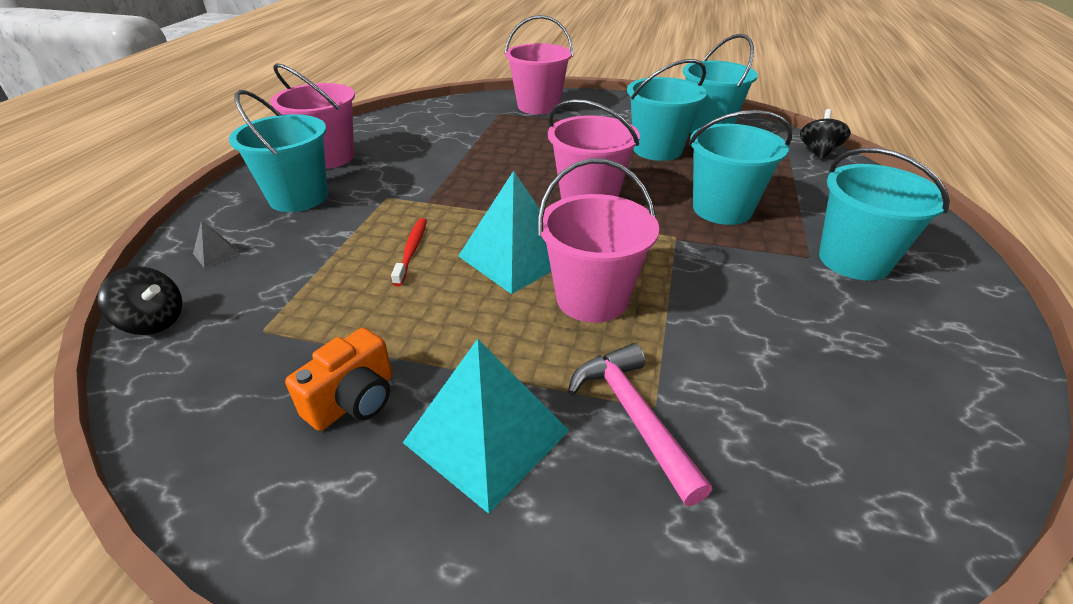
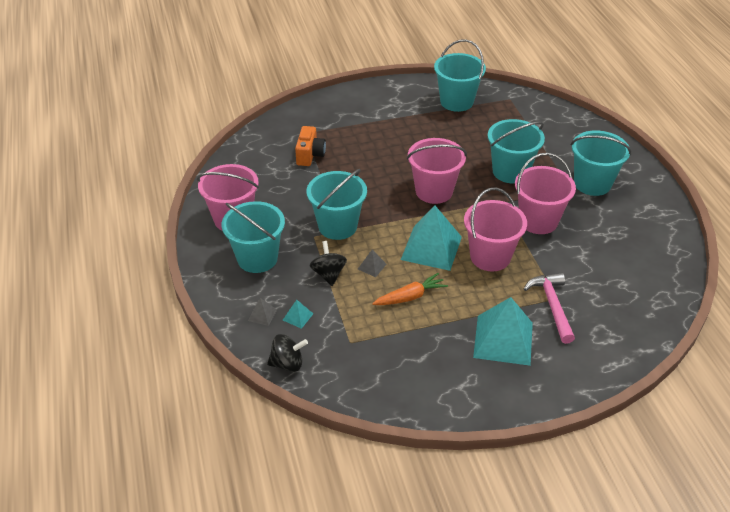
camera: 30 degrees left, 5 degrees up
(249, 271) = (298, 316): none -> turquoise pyramid
(354, 400) = (434, 352): orange camera -> orange camera (310, 155)
(412, 250) = (372, 266): red toothbrush -> grey pyramid
(416, 305) = (410, 296): none -> orange carrot
(538, 106) = (326, 116): pink bucket -> pink bucket (538, 221)
(633, 416) = (552, 306): pink hammer -> pink hammer turned 45 degrees clockwise
(657, 150) = (440, 134): turquoise bucket -> turquoise bucket (337, 226)
(818, 152) = (533, 102): black spinning top -> black spinning top (328, 274)

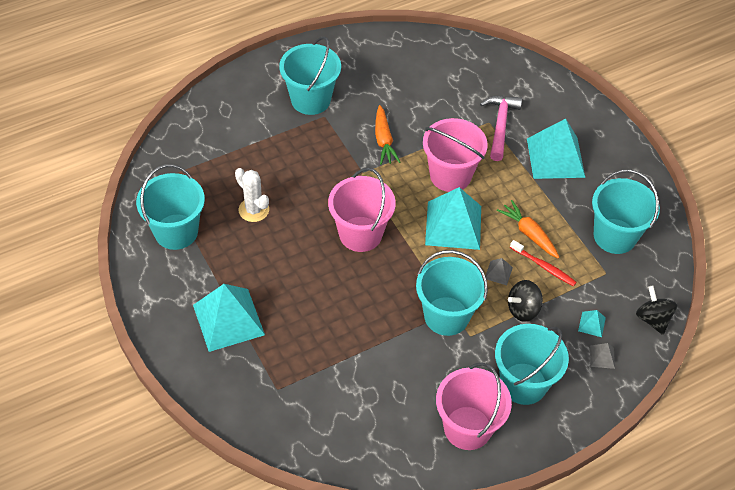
camera: 105 degrees left, 10 degrees up
(310, 155) = (323, 373): orange camera -> none
(370, 298) = (544, 266): none -> red toothbrush
(371, 117) = (228, 319): none -> turquoise pyramid
(470, 139) = (253, 210): none -> white cactus
(510, 171) = (307, 168): turquoise bucket -> turquoise bucket (615, 236)
(538, 221) = (384, 140): pink bucket -> orange carrot
(552, 306) = (500, 125): pink hammer -> pink hammer turned 120 degrees clockwise

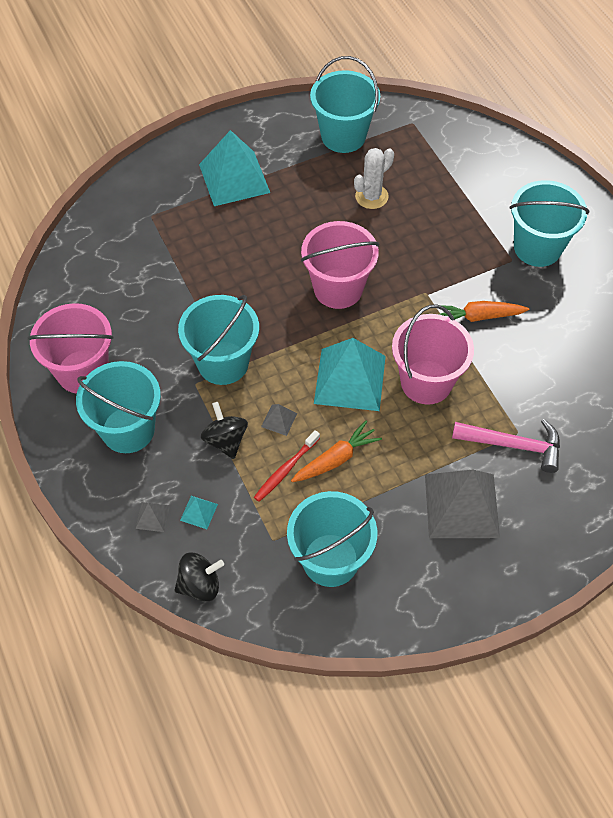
camera: 95 degrees right, 5 degrees up
(555, 157) = (462, 505): turquoise pyramid -> grey pyramid

